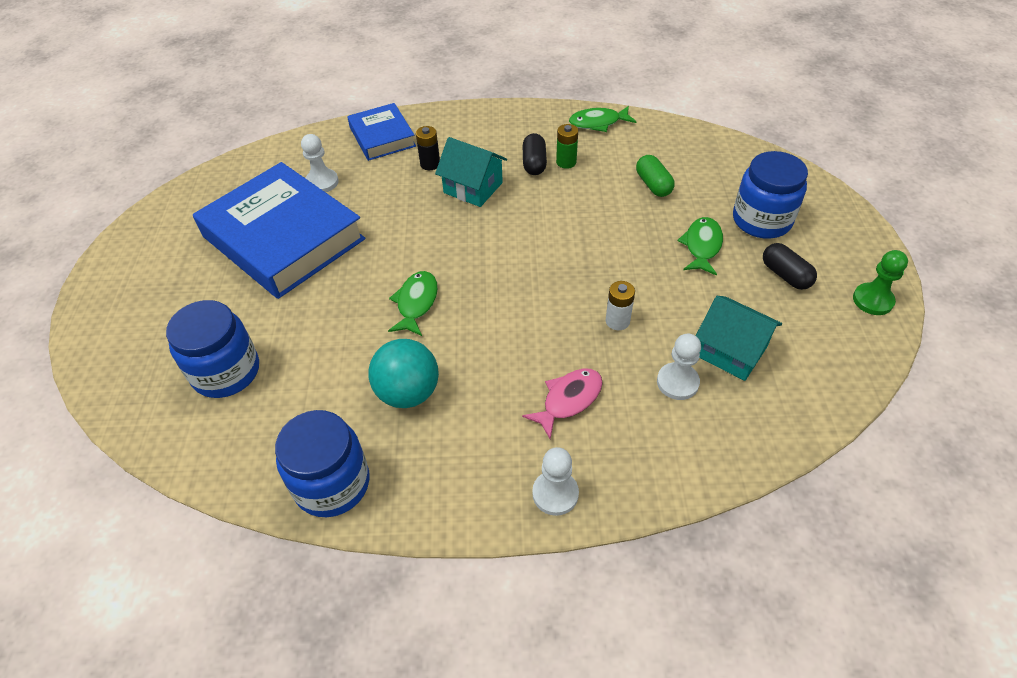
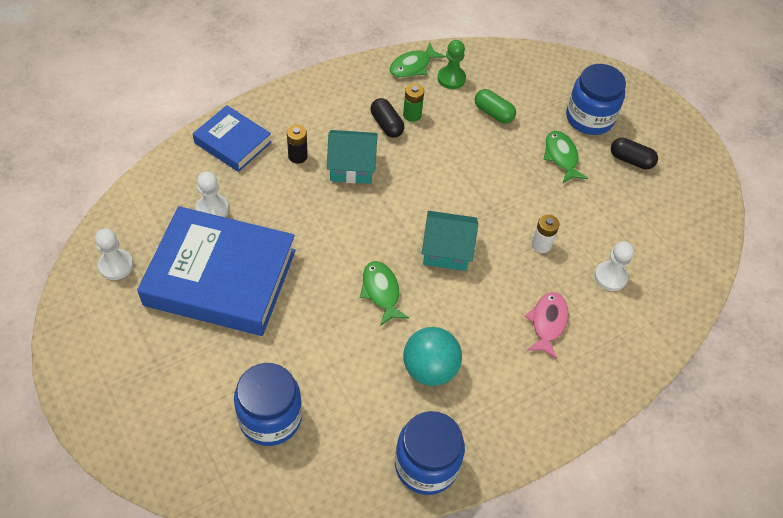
camera: 35 degrees left, 5 degrees up
(555, 494) = (583, 396): white pawn -> white pawn (116, 265)
(731, 351) = (630, 237): turquoise house -> turquoise house (446, 250)
(872, 300) = (696, 159): green pawn -> green pawn (451, 78)

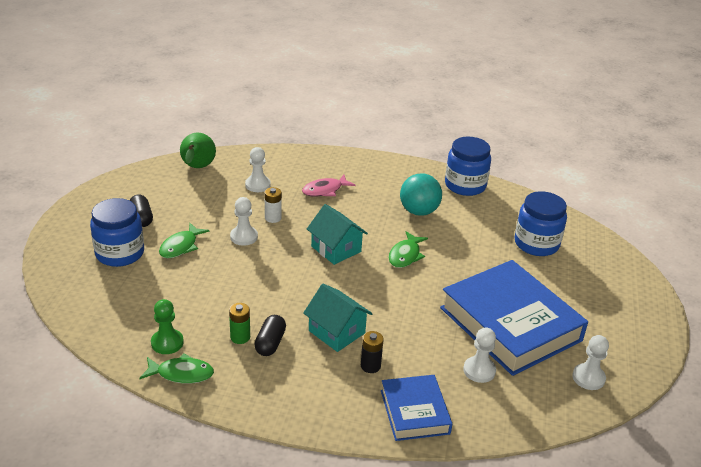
camera: 135 degrees left, 20 degrees down
(493, 113) = (178, 298): green capsule -> none
(533, 204) = (244, 237): none -> white pawn
(688, 254) = (197, 168): none -> green pear

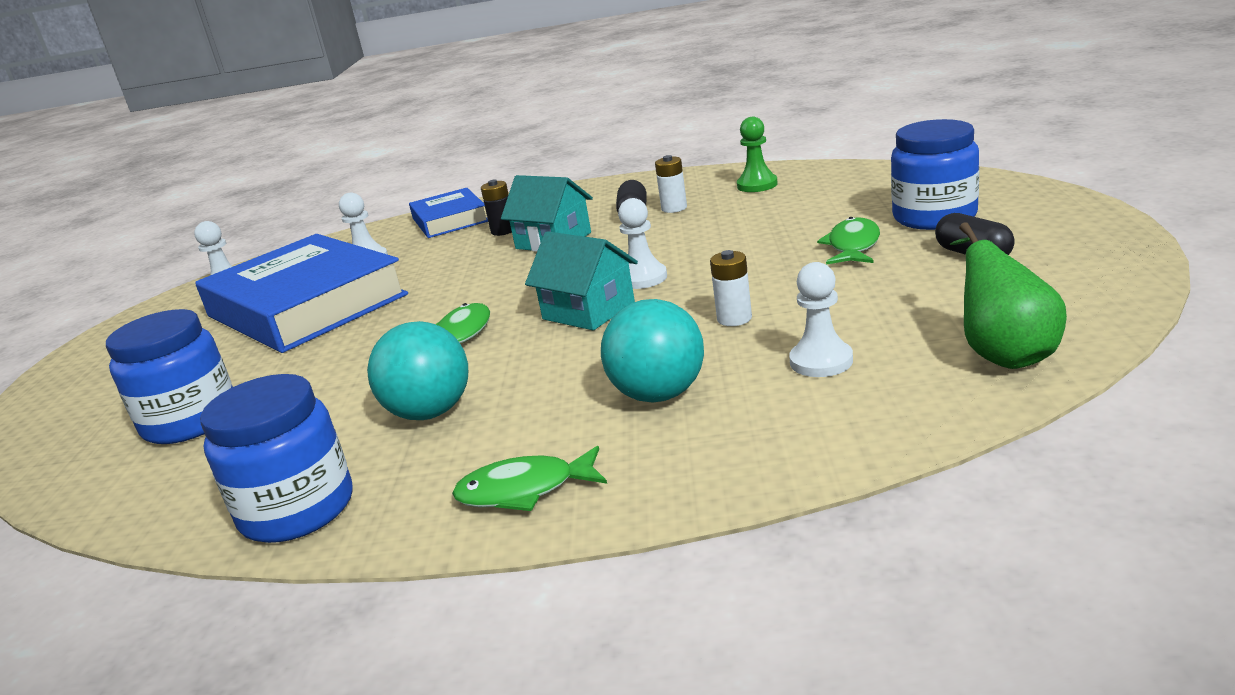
camera: 175 degrees right, 10 degrees down
(181, 374) = (717, 177): green fish -> green fish (524, 490)
(240, 337) = (674, 208): green battery -> white battery
(244, 237) = (762, 282): white pawn -> white pawn (643, 278)
(325, 190) = (659, 395): pink fish -> turquoise ball

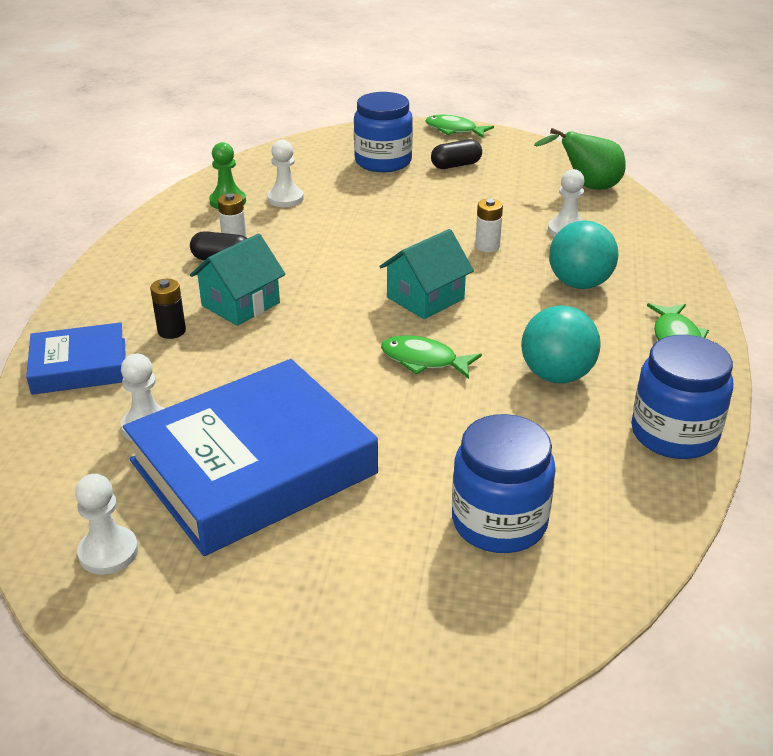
camera: 85 degrees left, 10 degrees up
(643, 278) = (382, 270): white pawn -> white pawn (285, 199)
(853, 246) = (404, 192): green fish -> green fish (454, 130)

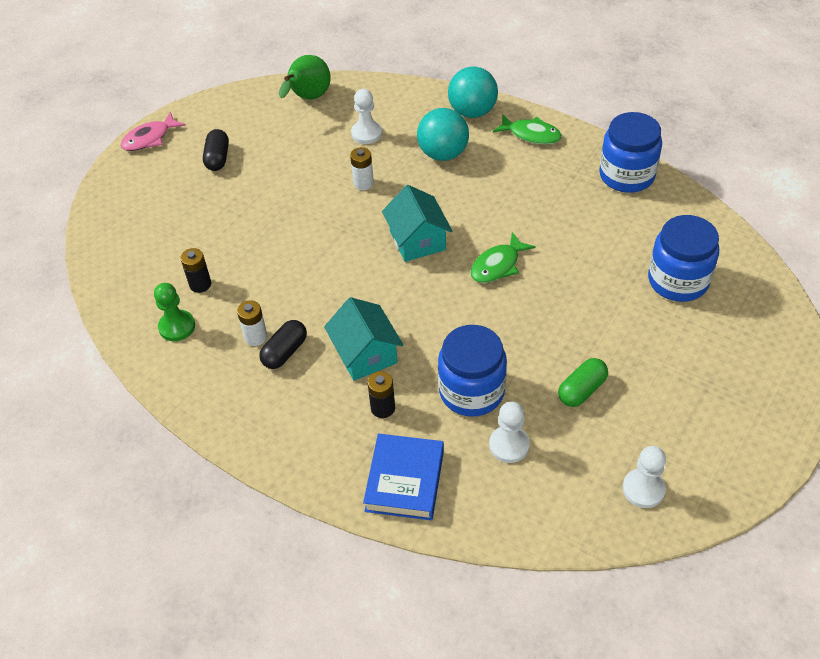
camera: 65 degrees left, 15 degrees up
(253, 467) = (582, 390): blue book -> green capsule
(285, 199) = (200, 284): white pawn -> black battery
(383, 161) = (176, 201): blue jar -> blue jar (471, 391)
(454, 130) = (149, 138): green fish -> pink fish
(556, 375) = (546, 204): turquoise ball -> turquoise ball (472, 112)

